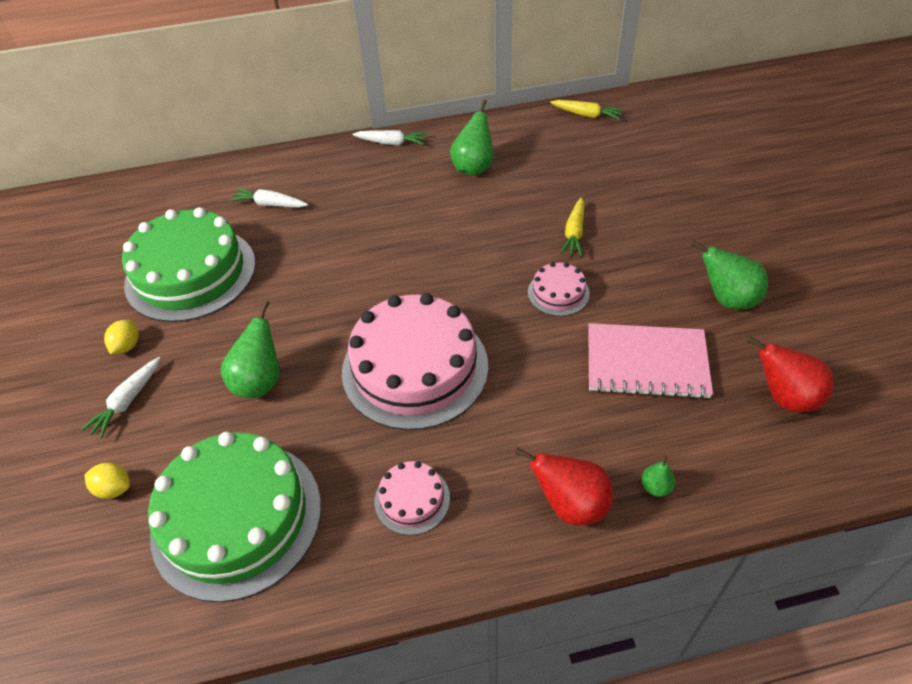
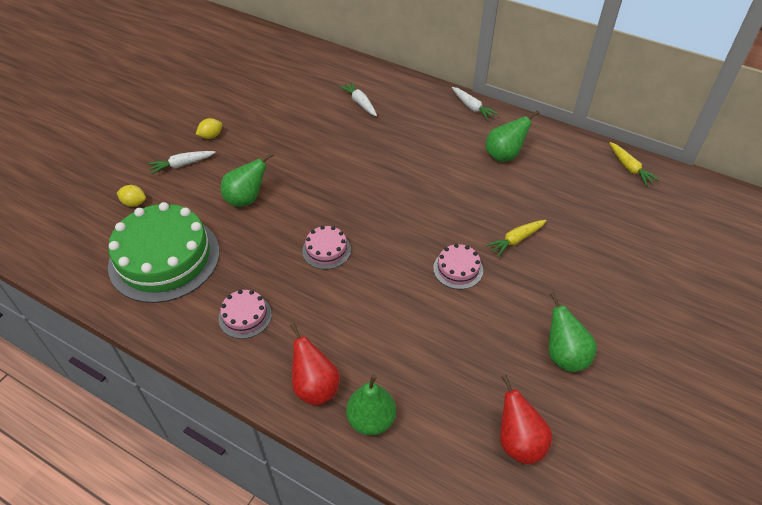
camera: 40 degrees right, 0 degrees up
(114, 489) = (134, 203): yellow lemon -> yellow lemon turned 45 degrees counterclockwise
(190, 273) = (279, 117): green cake -> none
(415, 368) = (326, 250): pink cake -> pink cake, size x0.45
(646, 363) = (457, 350): pink notebook -> none
(656, 487) = (371, 420): green pear -> green pear, size x1.94

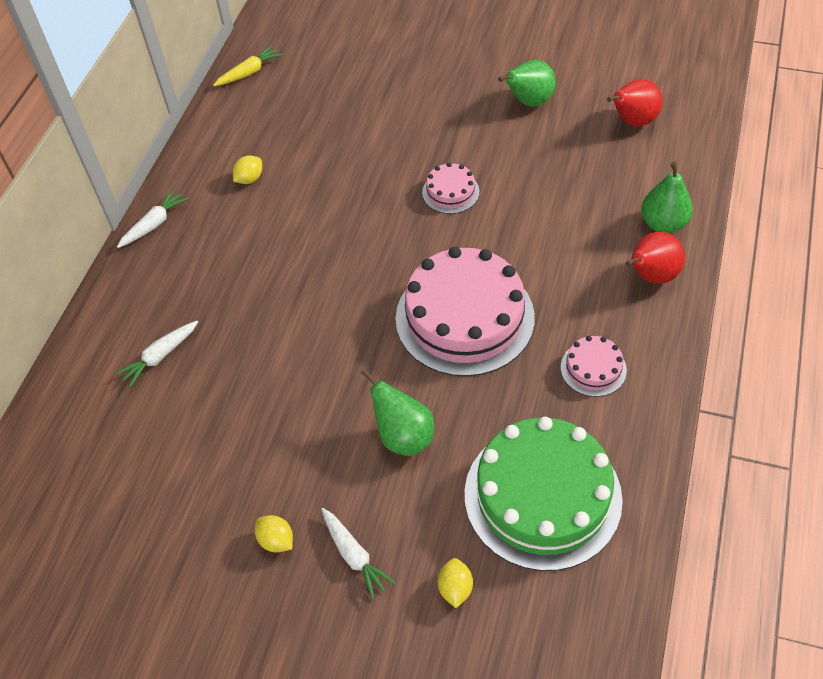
camera: 100 degrees left, 5 degrees up
(326, 250) = (464, 317): pink cake -> pink cake, size x2.22
(504, 155) = (249, 179): green pear -> yellow lemon
(516, 240) = (391, 151): yellow carrot -> none

